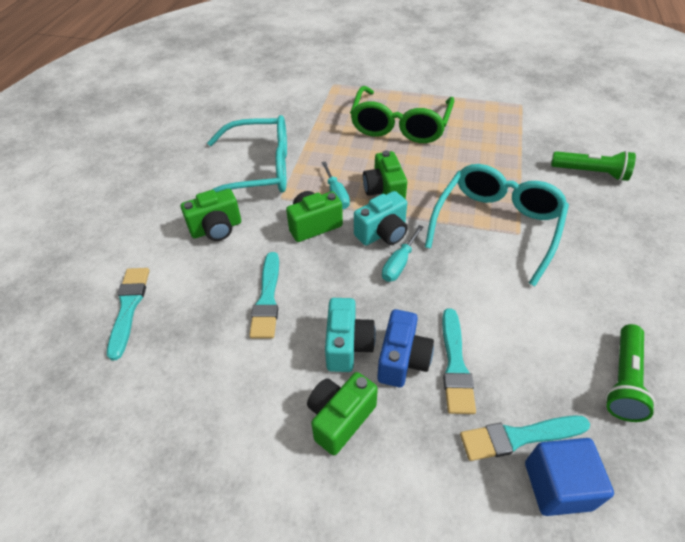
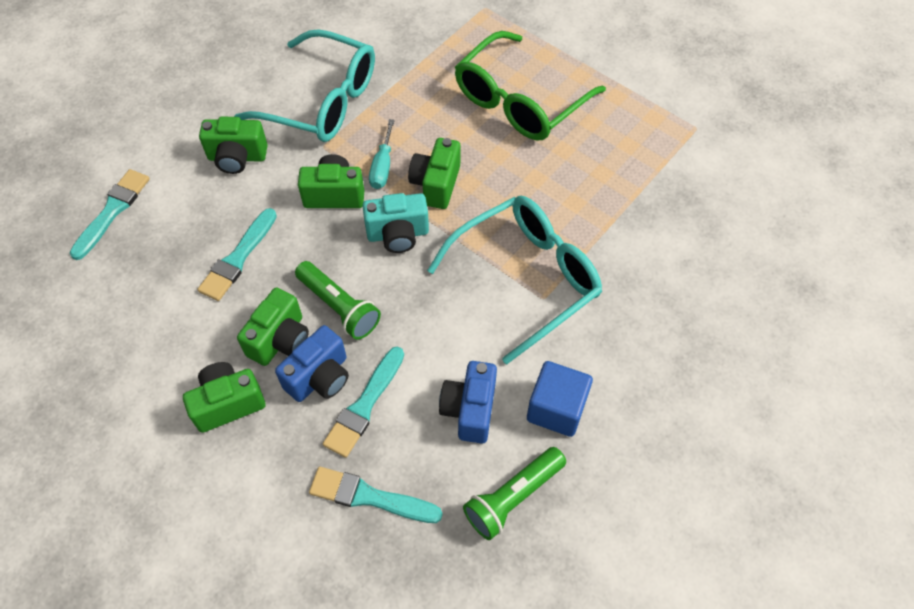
camera: 25 degrees right, 10 degrees up
(347, 345) = (280, 339): turquoise camera -> green camera
(399, 263) = (389, 277): turquoise screwdriver -> none
(536, 330) = (470, 410): none -> blue camera
(557, 485) = (369, 552): blue cube -> blue cube (556, 409)
(590, 173) = (696, 259): green flashlight -> green flashlight (339, 307)

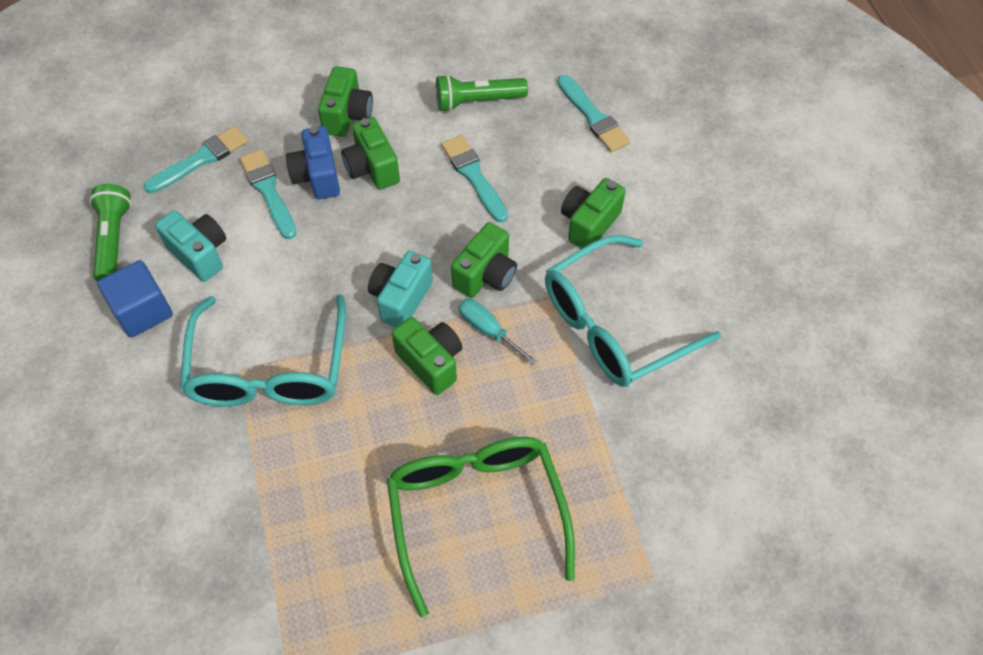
camera: 125 degrees right, 0 degrees up
(339, 307) = (366, 219): green flashlight -> green flashlight (477, 101)
(470, 410) = (200, 254): blue camera -> turquoise camera

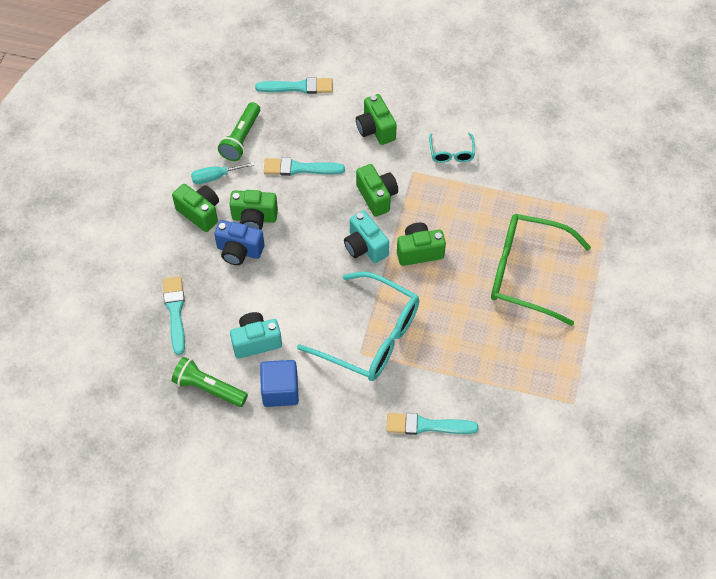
camera: 60 degrees left, 0 degrees up
(268, 191) = (231, 283): turquoise brush -> turquoise brush (426, 425)
(488, 330) = (416, 213): turquoise screwdriver -> turquoise screwdriver (215, 177)
(614, 325) = (451, 153): turquoise glasses -> turquoise glasses, size x0.46

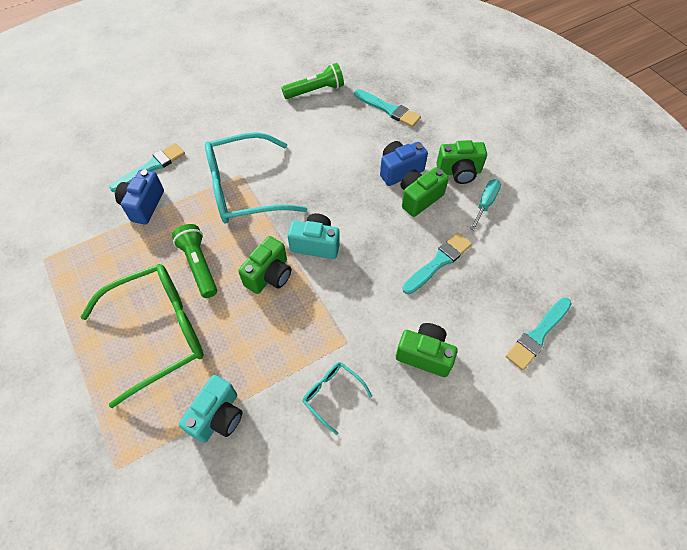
camera: 135 degrees right, 0 degrees up
(241, 138) = (512, 247): green flashlight -> green flashlight (199, 265)
(256, 341) = (318, 131): turquoise camera -> turquoise camera (218, 416)
(280, 391) = (270, 119): blue cube -> none
(377, 197) = (351, 292): green camera -> none
(462, 389) = (143, 205): none -> blue camera

